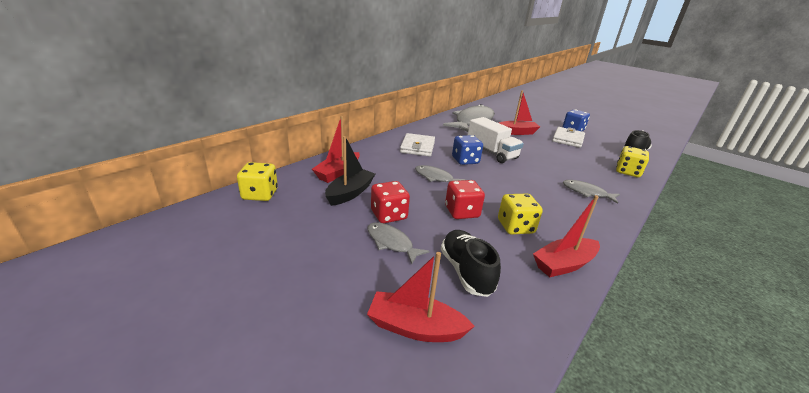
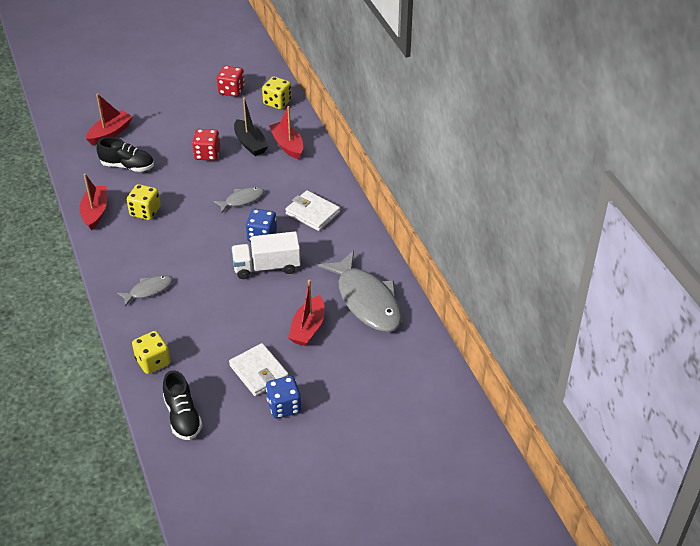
camera: 120 degrees right, 15 degrees up
(391, 243) = (176, 145): grey fish -> none
(462, 212) = (183, 192): red dice -> red dice (231, 90)

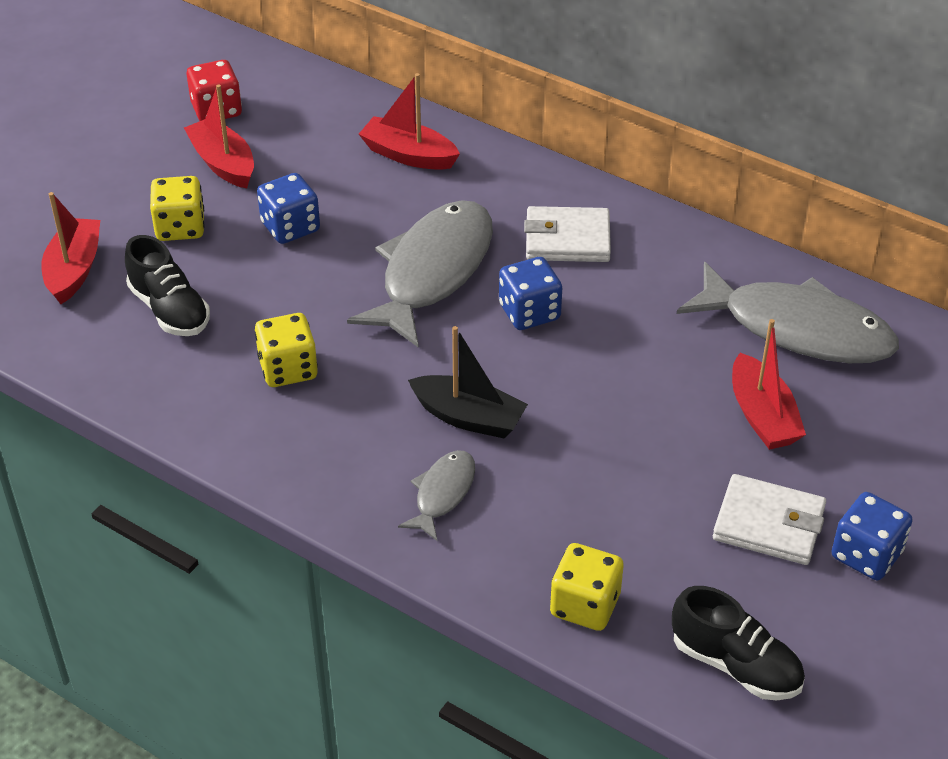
camera: 35 degrees left, 0 degrees up
(95, 212) = (198, 413): red boat -> red boat (223, 163)
(127, 166) = (169, 310): black shoe -> black shoe turned 75 degrees clockwise
(207, 154) = (290, 227): red dice -> blue dice
(242, 200) = (432, 272): grey fish -> grey fish, size x2.05
(250, 144) = (345, 179): black boat -> black boat (468, 417)
(267, 267) = (592, 356): white truck -> none
(277, 102) = (315, 97): yellow dice -> yellow dice (180, 227)

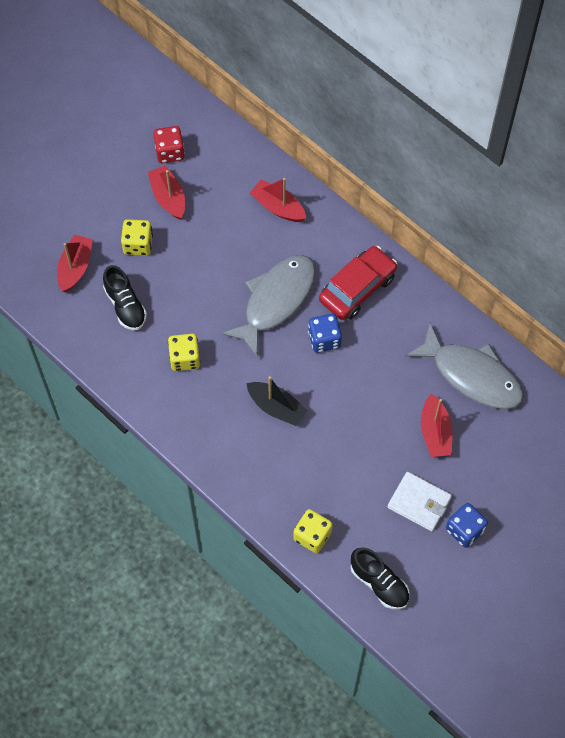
camera: 10 degrees right, 20 degrees up
(290, 227) = (200, 254): blue dice -> none
(442, 493) = (253, 455): grey fish -> none
(567, 239) = (357, 288): white wallet -> red car

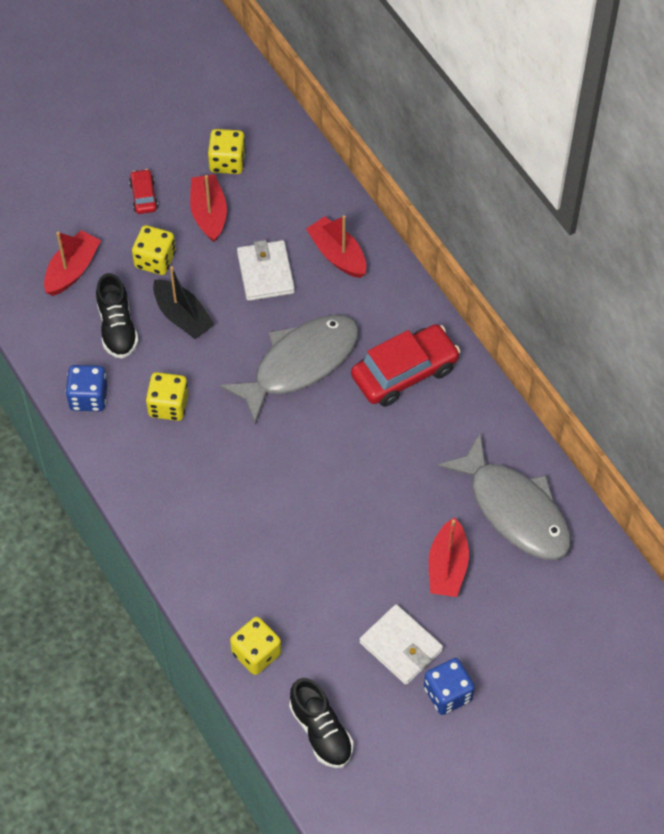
camera: 15 degrees right, 5 degrees down
(113, 195) = (144, 196): none -> red car
(170, 152) = (227, 162): red dice -> yellow dice
(227, 235) = (265, 273): none -> white wallet
(276, 407) = (261, 490): black boat -> black boat (182, 316)
(324, 339) = (345, 423): blue dice -> blue dice (88, 397)

